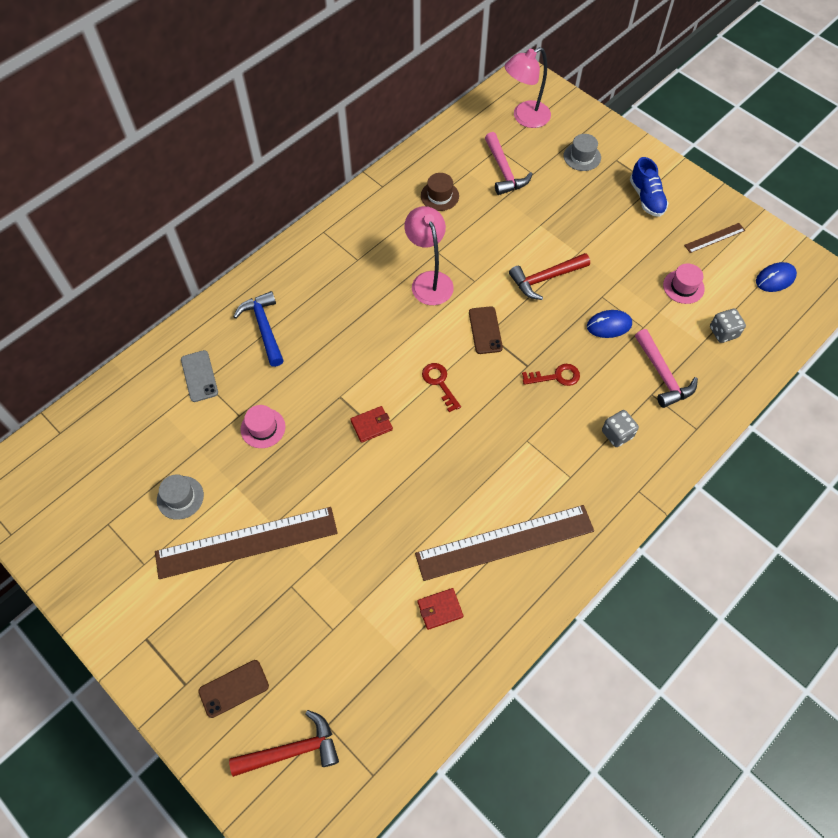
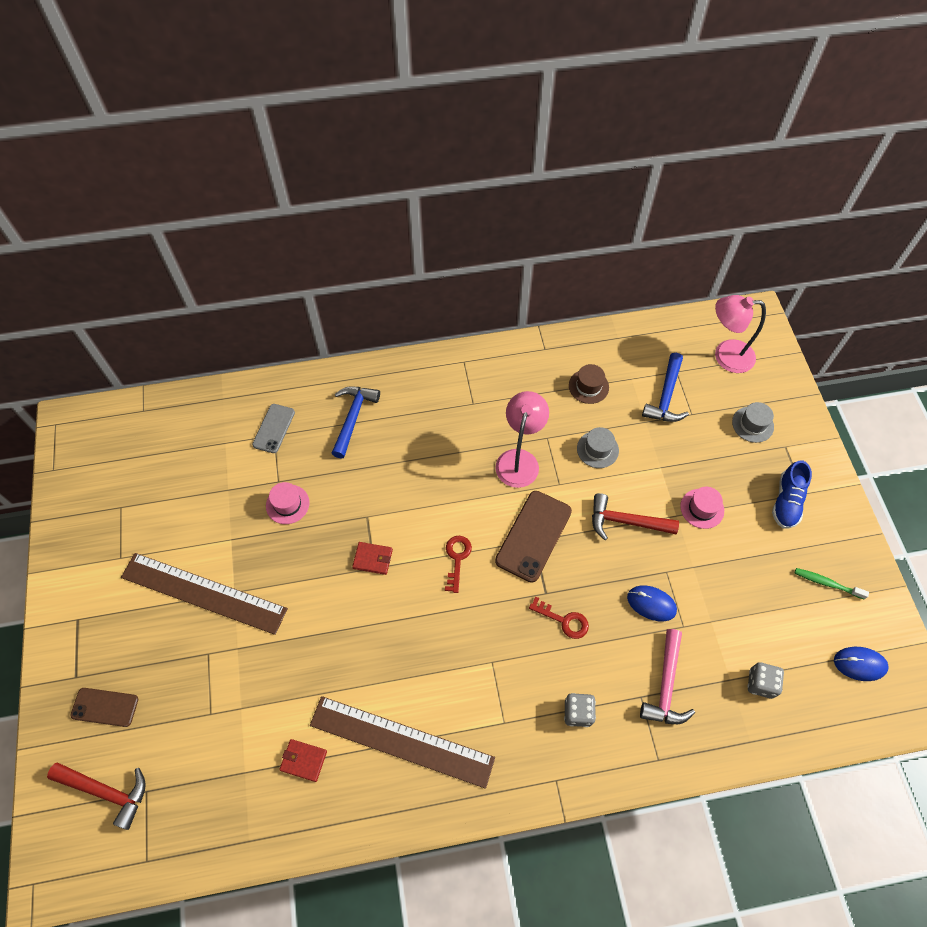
camera: 35 degrees right, 0 degrees up
(180, 497) = (185, 521): grey hat -> grey hat (597, 449)
(485, 330) = (533, 536): brown phone -> brown phone, size x1.63
(504, 171) = (666, 396): pink hammer -> blue hammer
(683, 287) = (755, 612): pink hat -> pink hat (702, 508)
(714, 238) = (826, 583): brown ruler -> green toothbrush

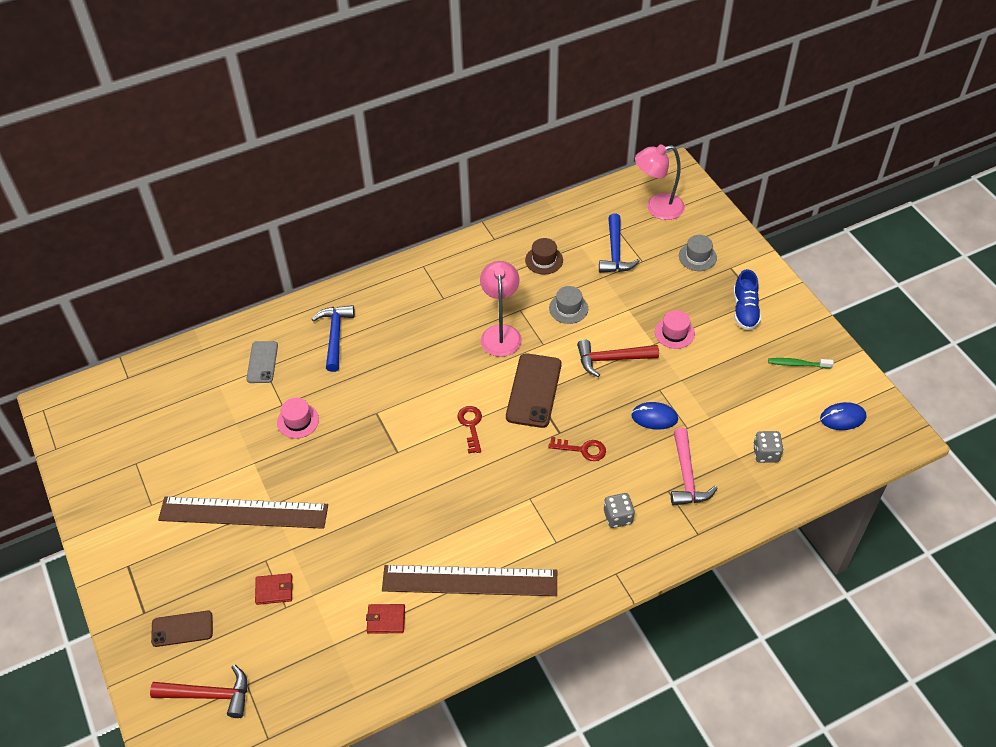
camera: 15 degrees left, 10 degrees down
(373, 559) = (393, 445): red wallet -> red wallet (274, 590)

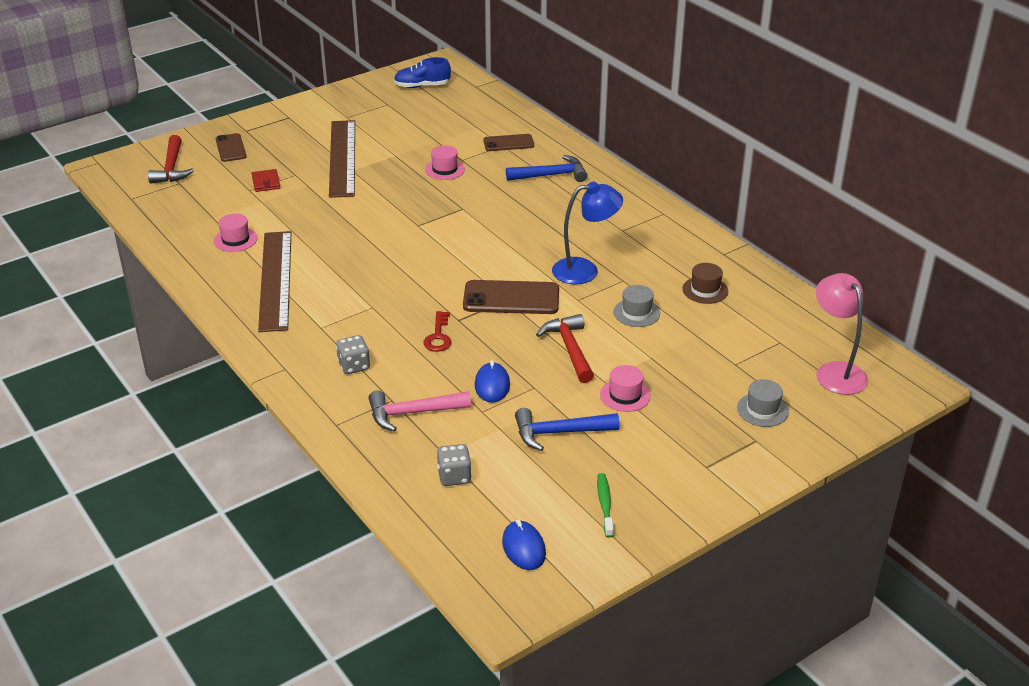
camera: 80 degrees right, 15 degrees down
(262, 362) = (508, 143): grey phone -> brown phone
(386, 620) = (235, 239): red wallet -> pink hat
(471, 426) = (457, 263): red key -> none
(501, 333) = (585, 270): pink lamp -> blue lamp
(615, 252) = (740, 342): blue hammer -> blue hammer (559, 433)
(745, 310) = (684, 454): blue shoe -> blue shoe (422, 86)

